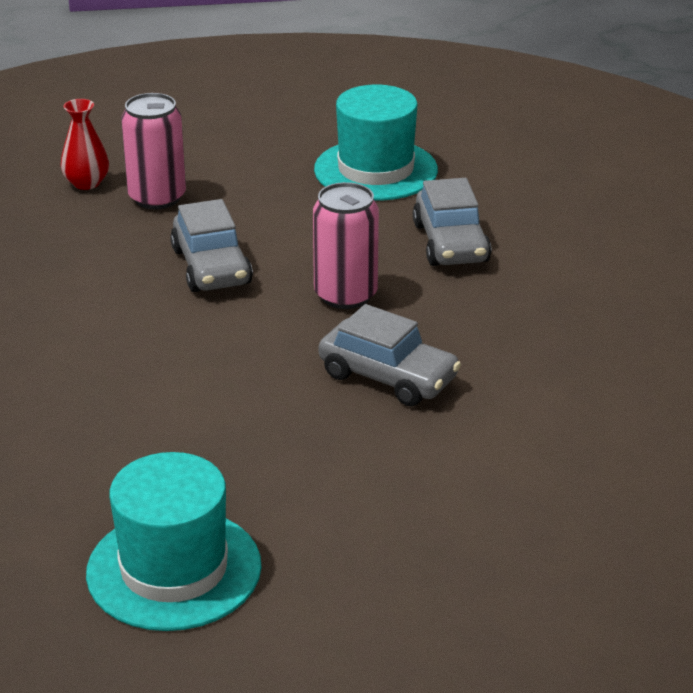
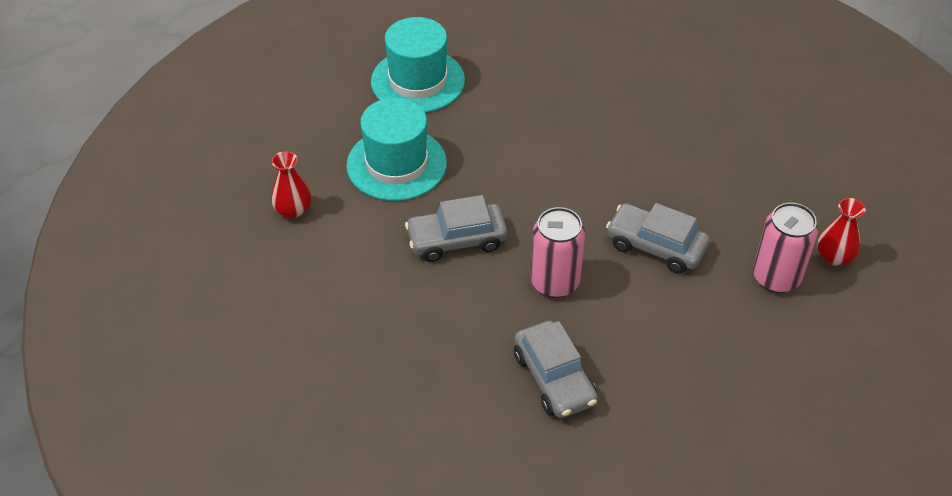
camera: 135 degrees right, 15 degrees up
(376, 170) = (698, 420): turquoise hat -> turquoise hat (396, 164)
(450, 243) = (554, 379): grey car -> grey car turned 150 degrees counterclockwise
(535, 513) = (293, 210): none -> red vase

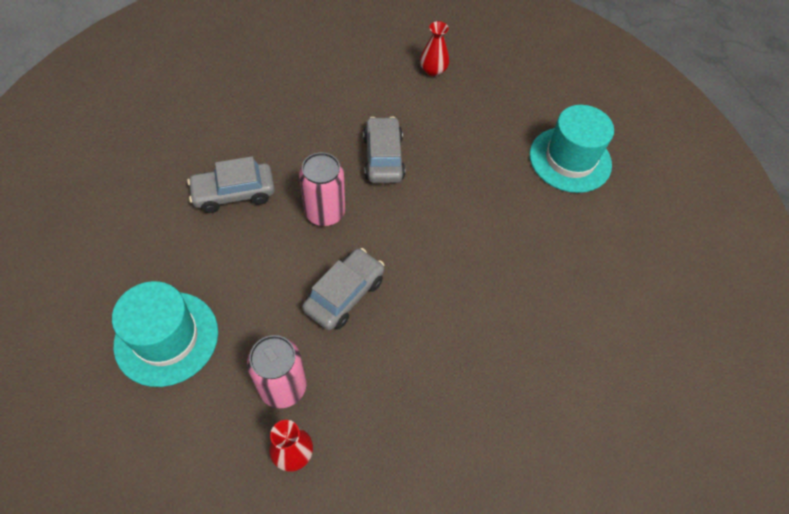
camera: 95 degrees right, 10 degrees up
(396, 164) = (471, 133): turquoise hat -> turquoise hat (166, 338)

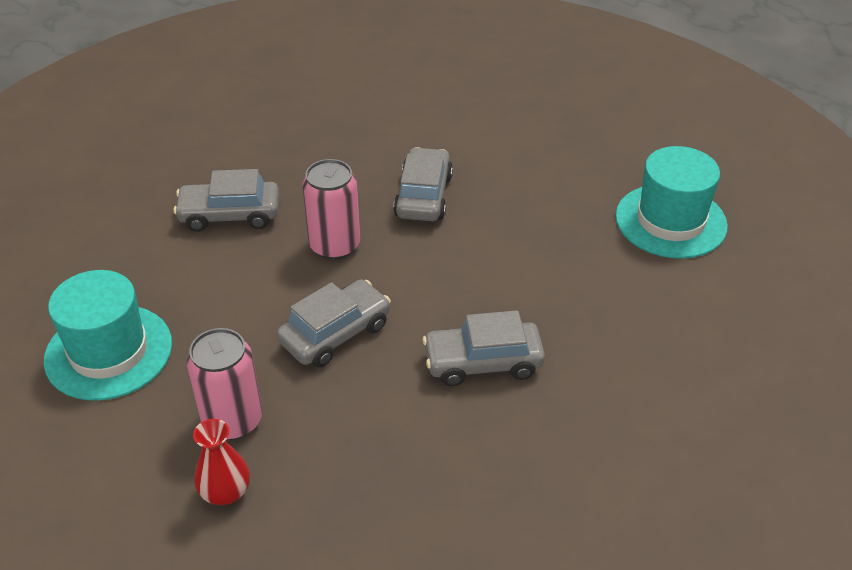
camera: 15 degrees right, 15 degrees down
(433, 70) = (512, 111): red vase -> none
(461, 305) = (483, 362): none -> grey car

